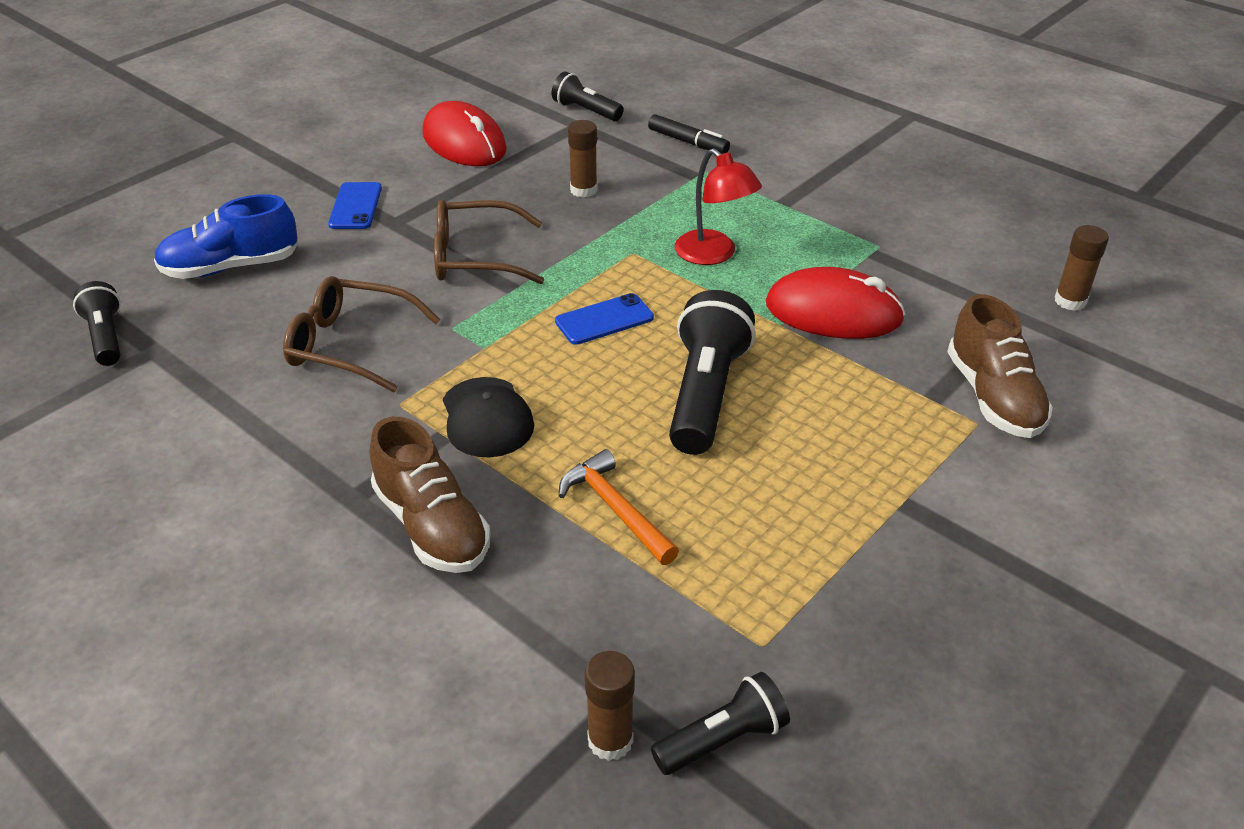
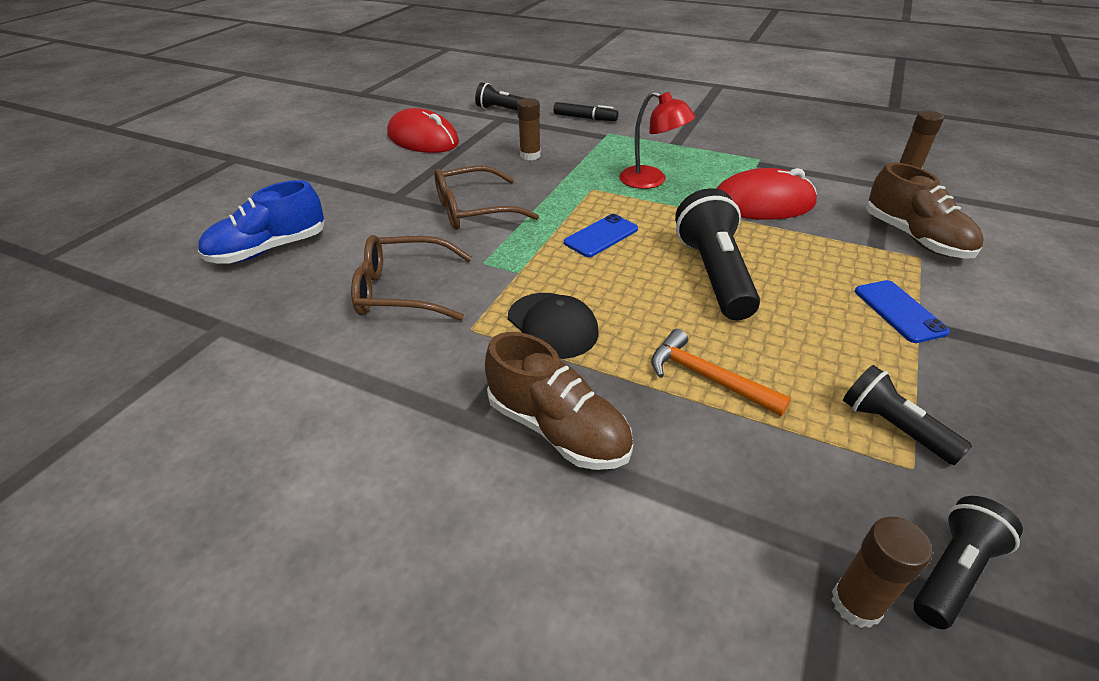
camera: 15 degrees left, 0 degrees up
(106, 337) = (169, 325): black flashlight -> black flashlight (893, 427)
(355, 206) = (358, 191): blue phone -> blue phone (899, 311)

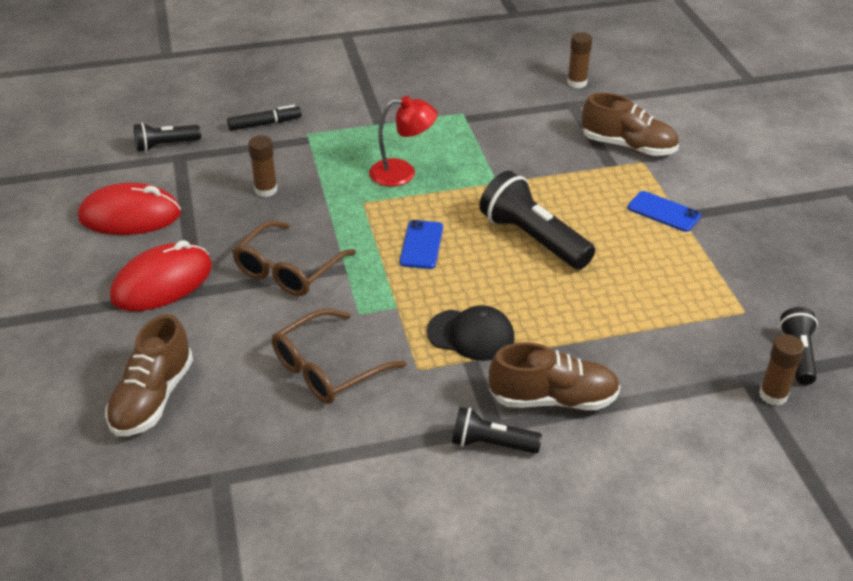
camera: 40 degrees left, 0 degrees up
(269, 249) = (153, 398): blue shoe -> brown shoe
(707, 377) = (601, 317): orange hammer -> none
(762, 203) = (506, 159): red mouse -> red mouse (162, 282)
(893, 427) = (719, 293): black flashlight -> black flashlight (491, 444)

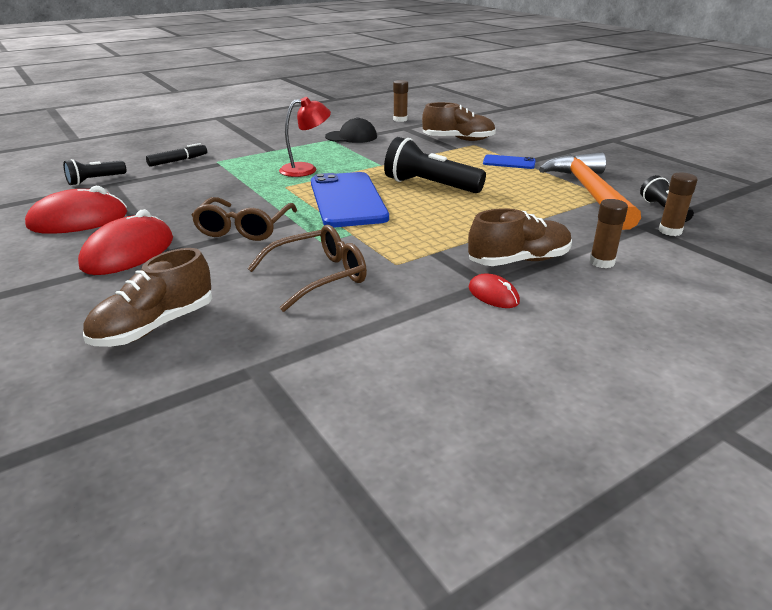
camera: 20 degrees left, 10 degrees down
(153, 398) = (154, 326): brown shoe -> brown shoe turned 45 degrees clockwise
(266, 190) = (198, 191): brown glue stick -> brown glue stick (602, 262)
(328, 368) = (317, 277): brown glasses -> brown glasses turned 150 degrees counterclockwise
(421, 245) = (347, 200): blue phone -> blue phone, size x2.10
(471, 335) = (424, 238): black cap -> black cap (351, 137)
(491, 444) = (493, 295): black flashlight -> red mouse
(727, 298) = (590, 192): none -> orange hammer

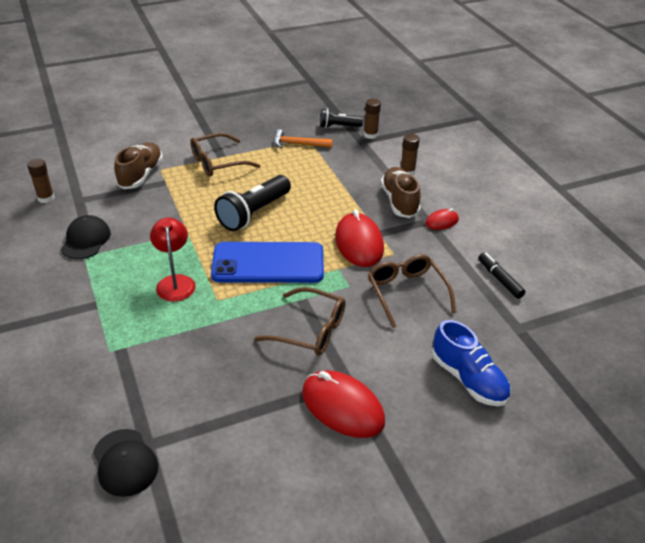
camera: 80 degrees left, 10 degrees up
(78, 220) = (251, 459): red mouse -> red mouse (359, 243)
(95, 180) = (125, 462): black flashlight -> black cap
(154, 326) = (468, 379): brown shoe -> blue shoe
(178, 161) = (89, 386): black marker -> black marker (499, 279)
(509, 162) = (218, 162): blue phone -> brown glasses
(590, 192) = (298, 144): orange hammer -> orange hammer, size x0.51

